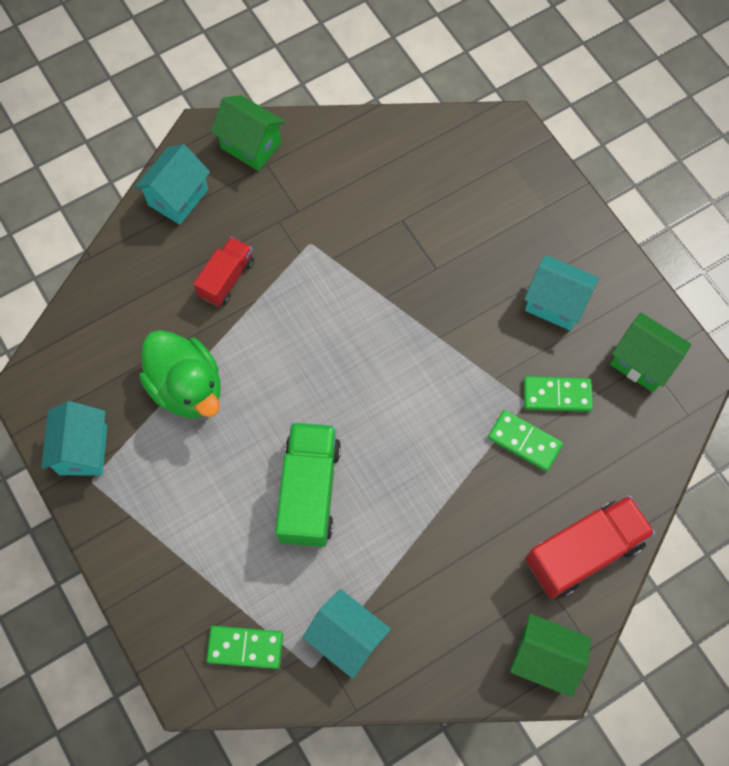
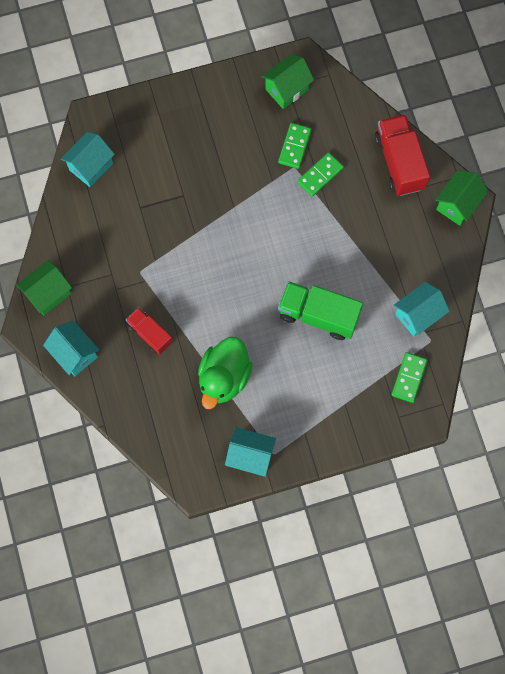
camera: 75 degrees left, 5 degrees up
(187, 387) = (224, 377): green duck -> green duck turned 135 degrees clockwise
(555, 303) = (231, 128): turquoise house -> turquoise house (91, 166)

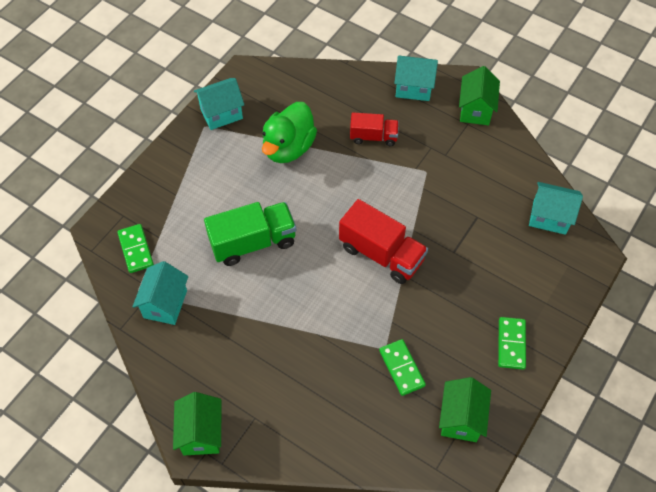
camera: 140 degrees right, 15 degrees down
(91, 166) = (549, 217): turquoise house -> turquoise house turned 75 degrees counterclockwise
(224, 377) = (288, 148): green duck -> green duck turned 135 degrees counterclockwise
(320, 175) = (355, 360): green domino -> green domino (511, 344)
(399, 162) = (291, 431): red truck -> red truck (381, 254)

